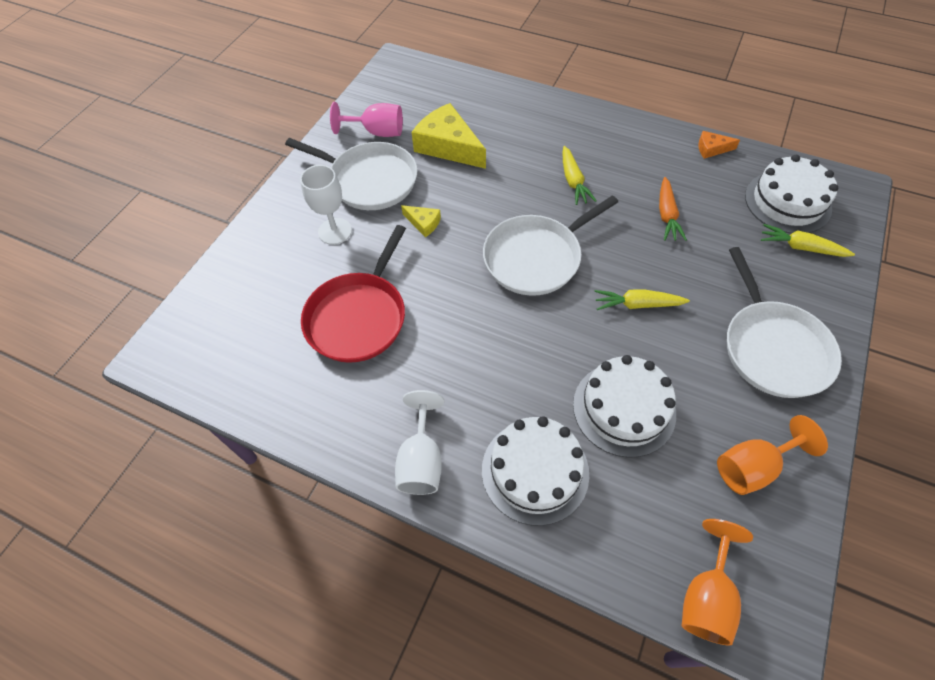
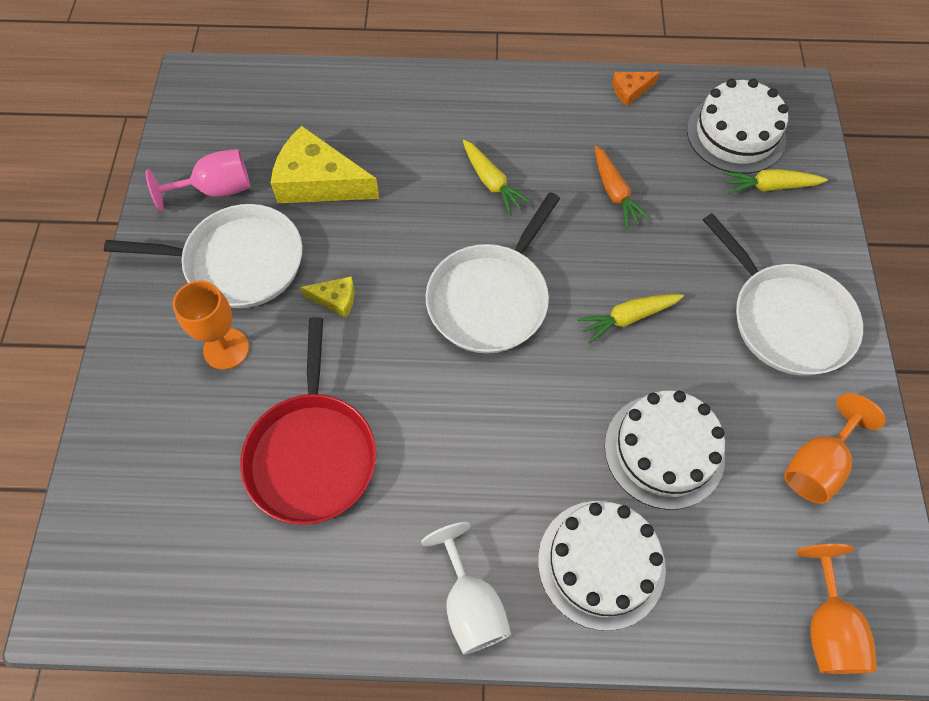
camera: 25 degrees left, 5 degrees up
(335, 231) = (226, 349): white goblet -> orange goblet

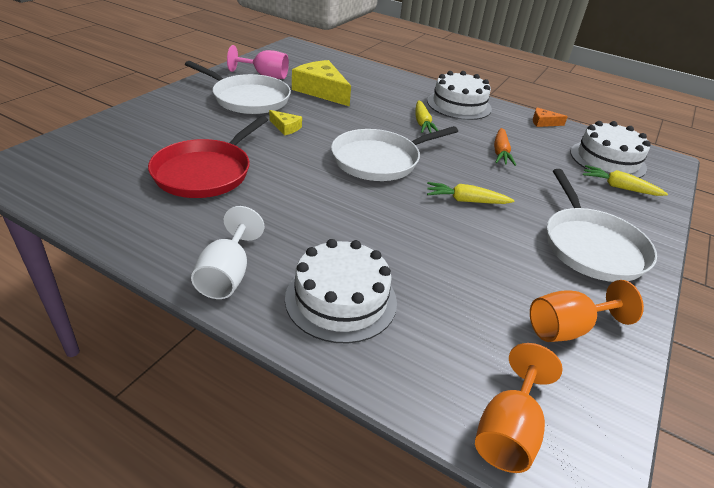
camera: 25 degrees right, 25 degrees down
(226, 349) = (206, 121): orange goblet -> none
(664, 450) = (441, 267): white cake -> white cake (459, 105)

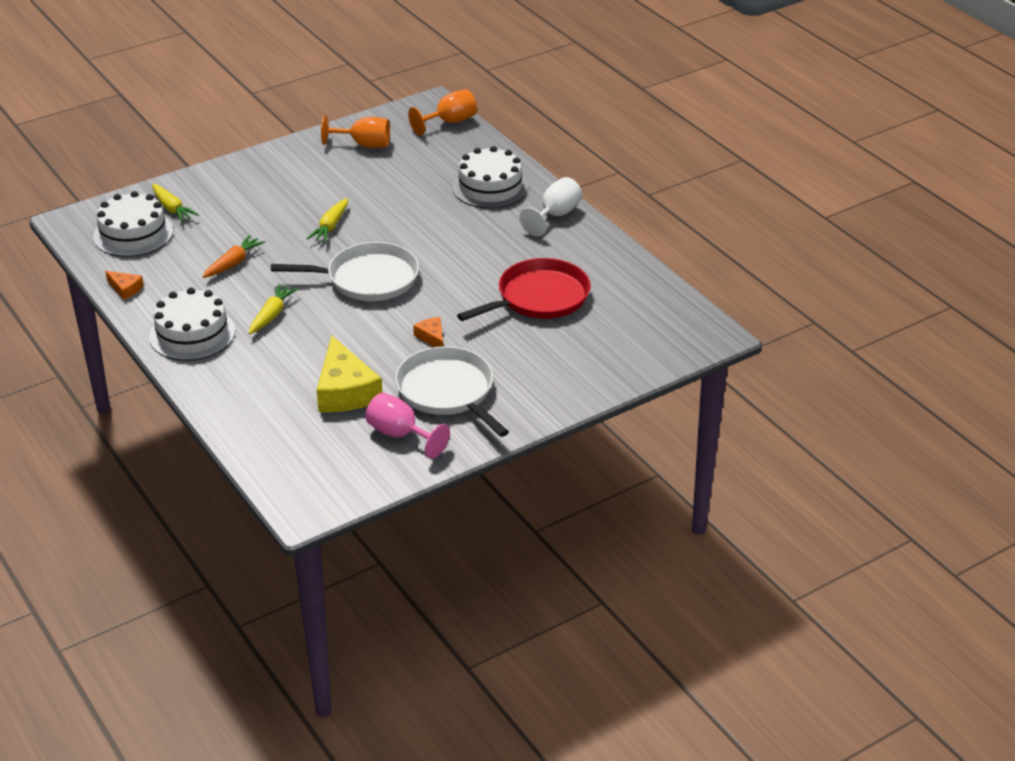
camera: 150 degrees left, 0 degrees up
(286, 127) = (432, 337): yellow cheese -> orange cheese
(466, 201) = (330, 226): yellow carrot -> yellow carrot turned 75 degrees clockwise
(591, 246) = (276, 177): white pan -> none

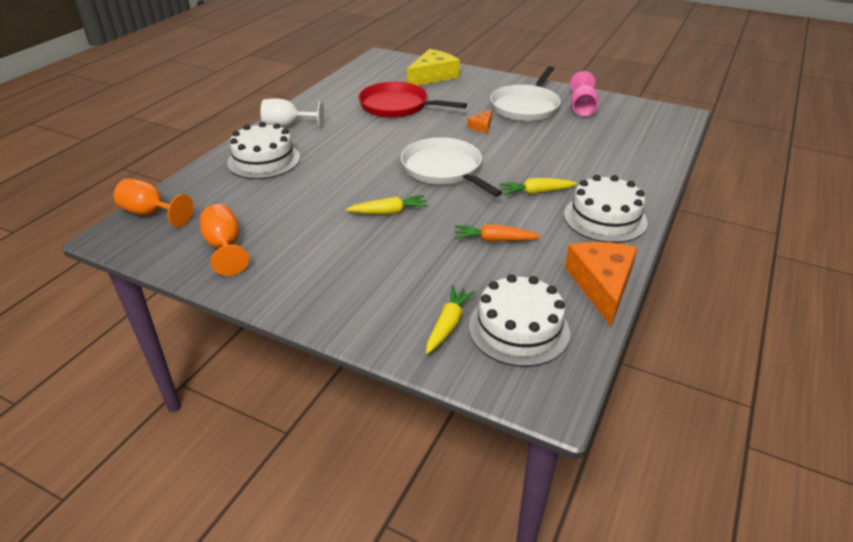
camera: 120 degrees left, 0 degrees up
(125, 289) = (601, 285): orange cheese -> orange cheese, size x2.10
(345, 390) = (572, 136): yellow cheese -> yellow cheese (433, 76)

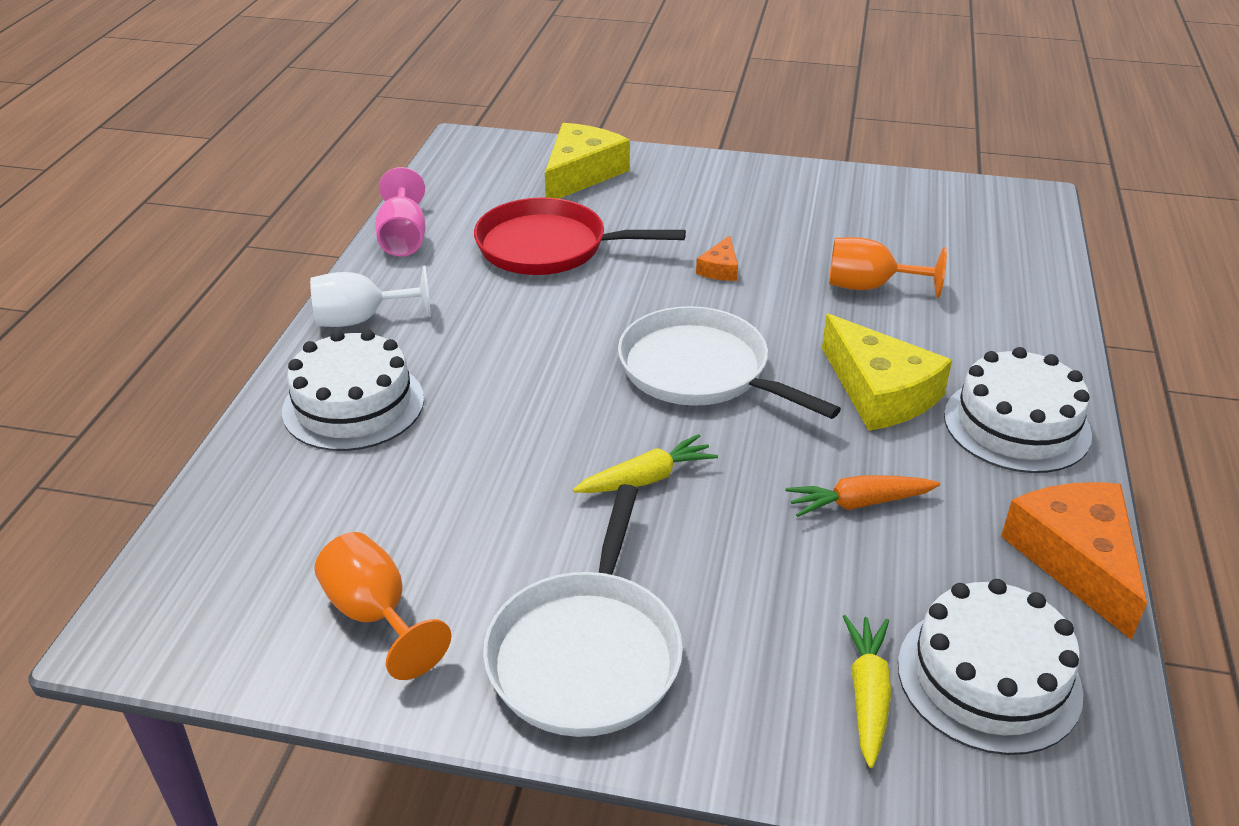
camera: 15 degrees left, 0 degrees up
(151, 213) = (184, 566): orange goblet -> orange goblet (869, 287)
(526, 106) = (776, 216): white pan -> white pan (586, 653)
(536, 192) = (880, 392): yellow carrot -> yellow cheese
(582, 108) = (871, 207): pink goblet -> pink goblet (403, 238)

